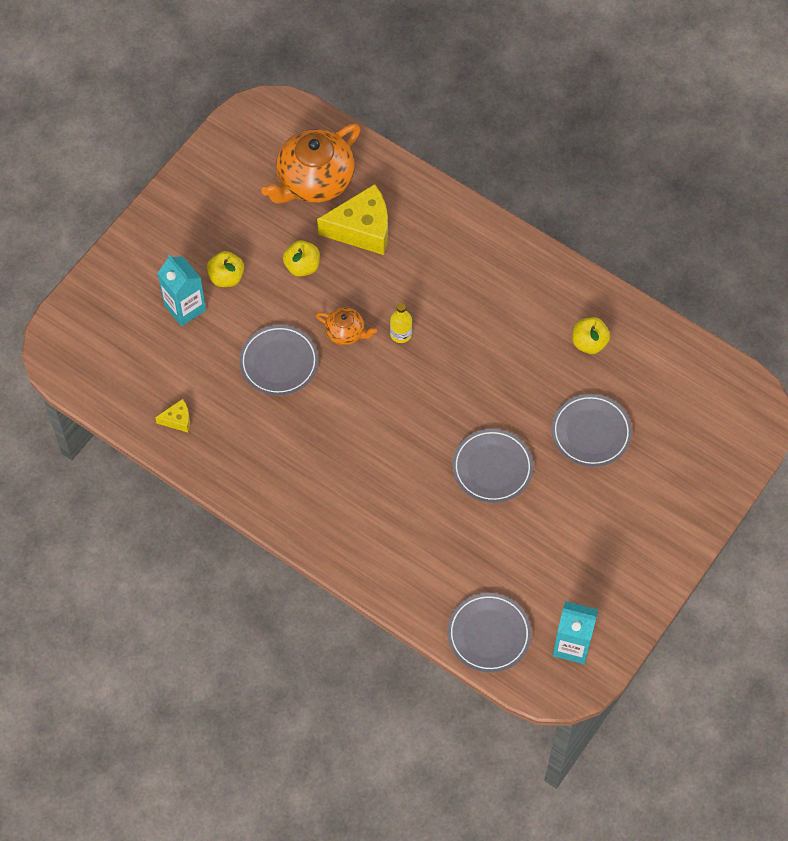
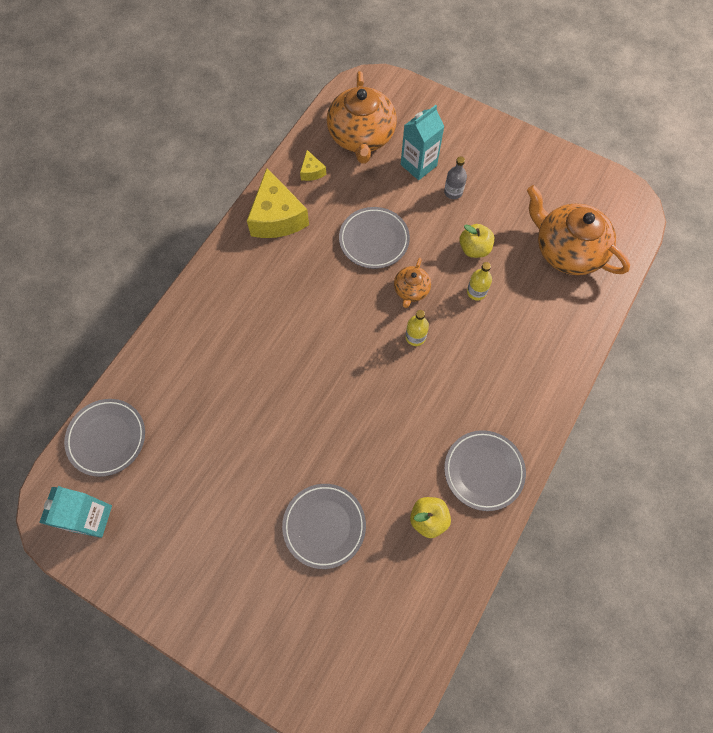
camera: 85 degrees right, 5 degrees up
(135, 363) = (361, 137): none -> orange teapot
(226, 277) = (453, 192): yellow apple -> grey bottle
(354, 271) = (476, 292): none -> yellow bottle
(362, 229) = (523, 294): yellow cheese -> yellow cheese (277, 217)
(492, 468) = (279, 430): grey plate -> grey plate (483, 471)

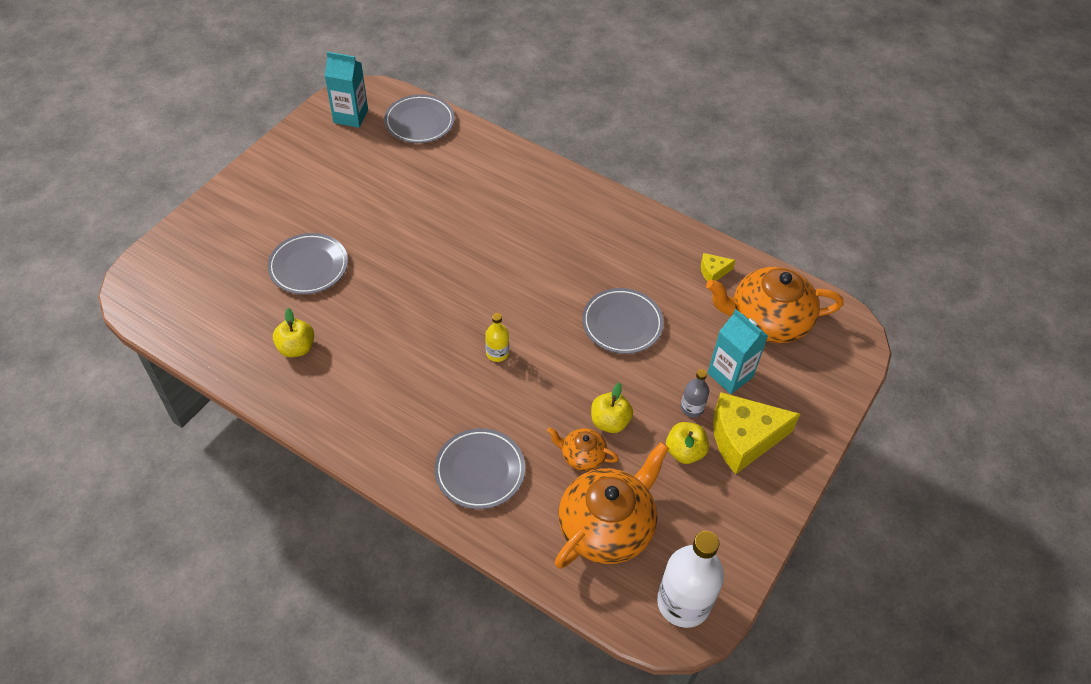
camera: 90 degrees right, 15 degrees down
(277, 217) = (651, 240): yellow cheese -> yellow cheese (743, 439)
(411, 290) = (556, 354): orange teapot -> orange teapot (582, 456)
(476, 292) = (550, 417): yellow bottle -> none
(483, 471) = (336, 401): grey plate -> grey plate (480, 471)
(494, 198) = (684, 452): none -> yellow apple
(616, 202) = (683, 602): none -> white bottle

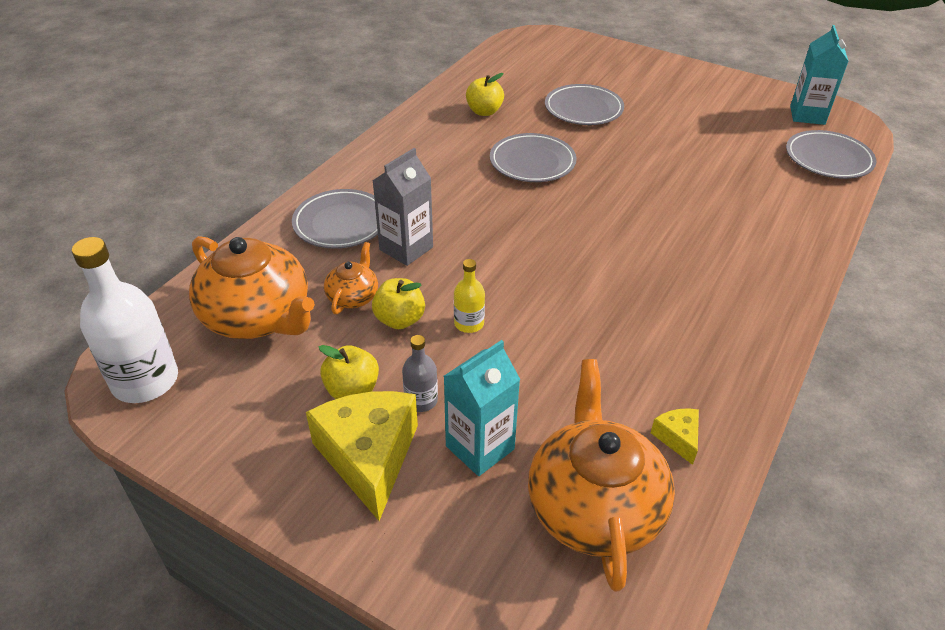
camera: 90 degrees right, 10 degrees down
(497, 353) = (493, 229): yellow bottle -> yellow bottle (469, 323)
(520, 418) = (406, 248): none -> grey carton
(622, 324) = (554, 332): grey plate -> grey plate (532, 162)

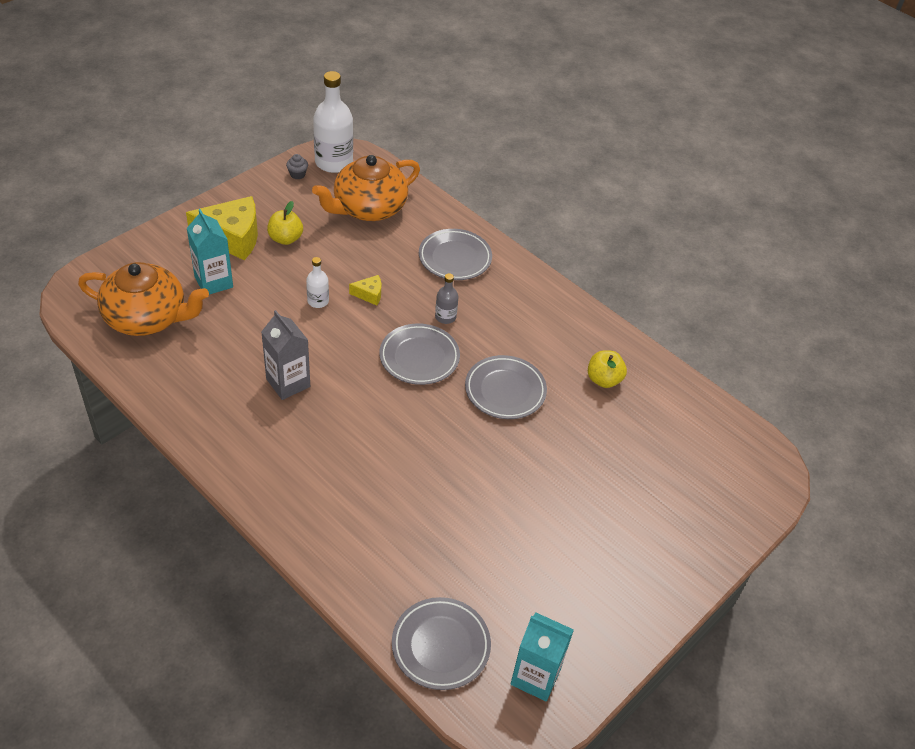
camera: 100 degrees right, 5 degrees up
(184, 418) = (297, 174): none -> grey cupcake
(353, 296) = (370, 252): orange teapot -> none
(400, 320) = (337, 269): yellow apple -> none
(406, 248) = (411, 286): grey carton -> grey carton (288, 383)
(421, 400) = (262, 265): grey bottle -> grey bottle (445, 317)
(469, 323) = (318, 301): yellow bottle -> white bottle
(583, 109) = (593, 460): grey plate -> grey plate (419, 357)
(678, 438) = (170, 372): yellow cheese -> yellow cheese (369, 294)

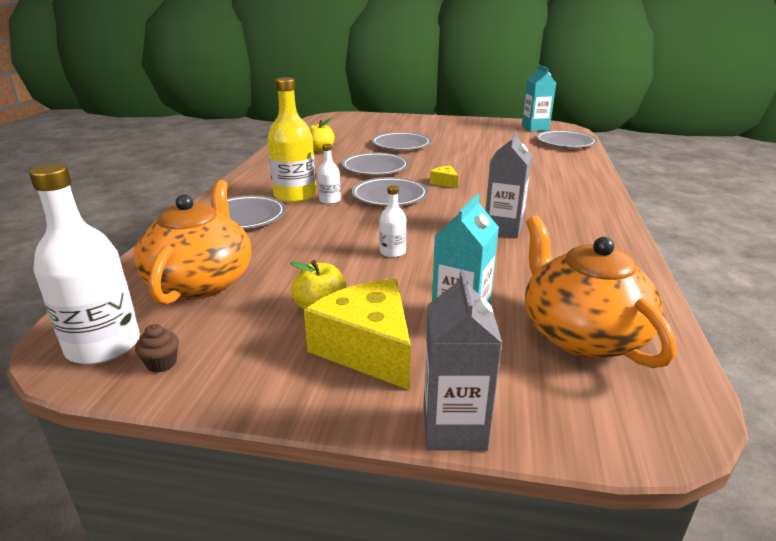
camera: 120 degrees left, 20 degrees down
(154, 233) = (454, 428): none -> grey carton
(297, 174) = (162, 363): grey cupcake -> brown cupcake
(368, 208) = (201, 281): orange teapot -> orange teapot turned 105 degrees counterclockwise
(369, 294) = (347, 234): yellow cheese -> yellow cheese (445, 182)
(445, 317) = (330, 200): grey bottle -> white bottle
(477, 302) = (295, 195): none -> yellow bottle
(571, 461) = (401, 145): none -> grey plate

